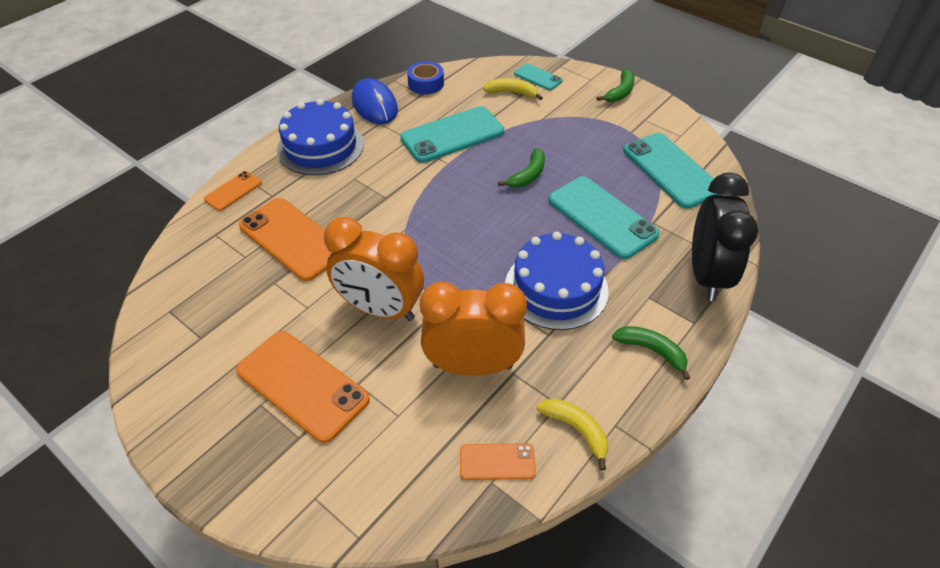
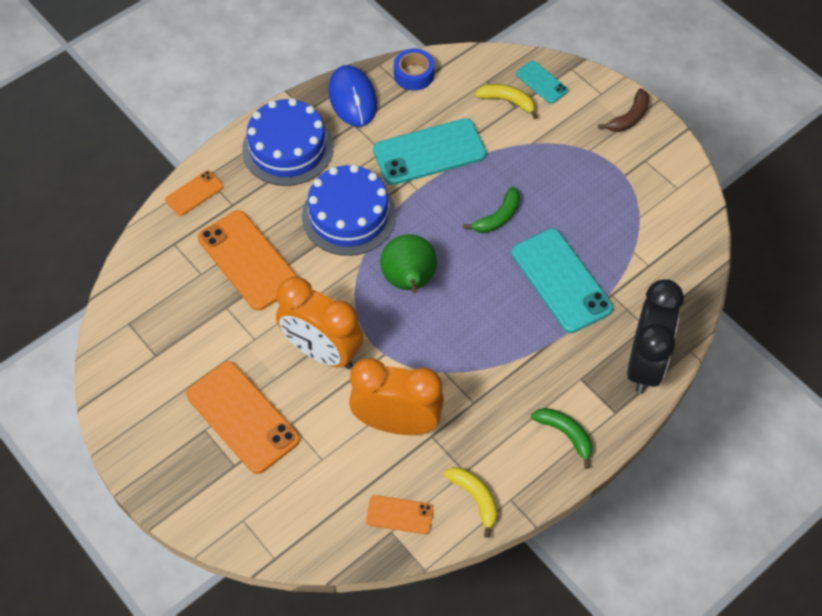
camera: 10 degrees right, 10 degrees up
(456, 236) = (409, 281): none -> green pear
(556, 288) = (493, 355): blue cake -> blue cake (349, 215)
(620, 92) = (629, 117): green banana -> brown banana
(671, 170) = (651, 233): turquoise phone -> none

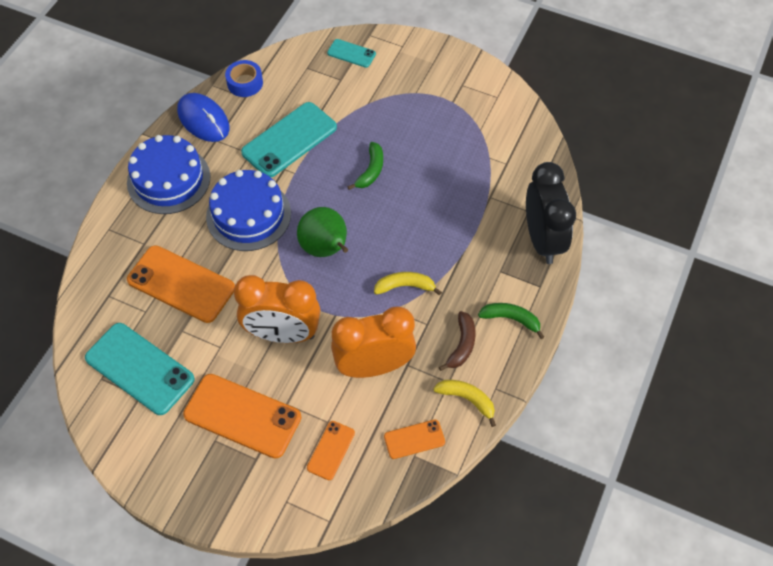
camera: 25 degrees left, 0 degrees up
(194, 193) = (105, 247): orange phone -> orange phone (331, 450)
(507, 101) = (332, 77): yellow banana -> yellow banana (405, 286)
(561, 280) = (446, 201): turquoise phone -> turquoise phone (139, 368)
(629, 117) = (433, 57): brown banana -> brown banana (462, 345)

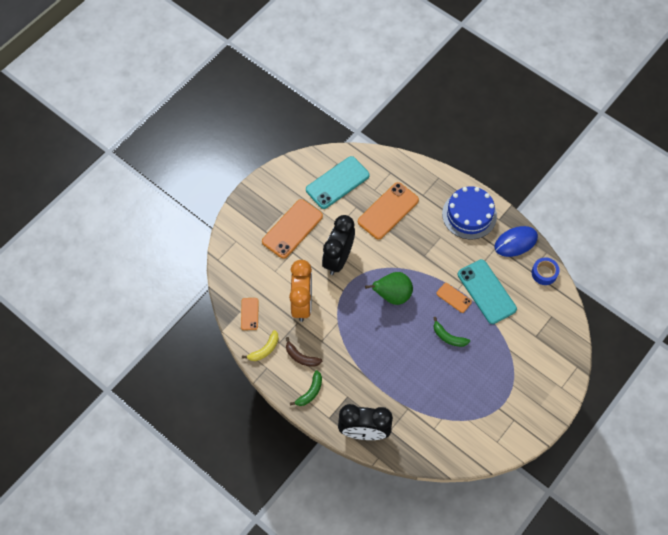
camera: 105 degrees right, 5 degrees up
(248, 215) = (430, 256): blue cake -> none
(282, 334) = (338, 259): orange clock -> black clock
(331, 450) = (257, 269): orange phone -> orange phone (454, 297)
(351, 53) = (560, 349): turquoise phone -> none
(405, 286) = (352, 335): yellow banana -> none

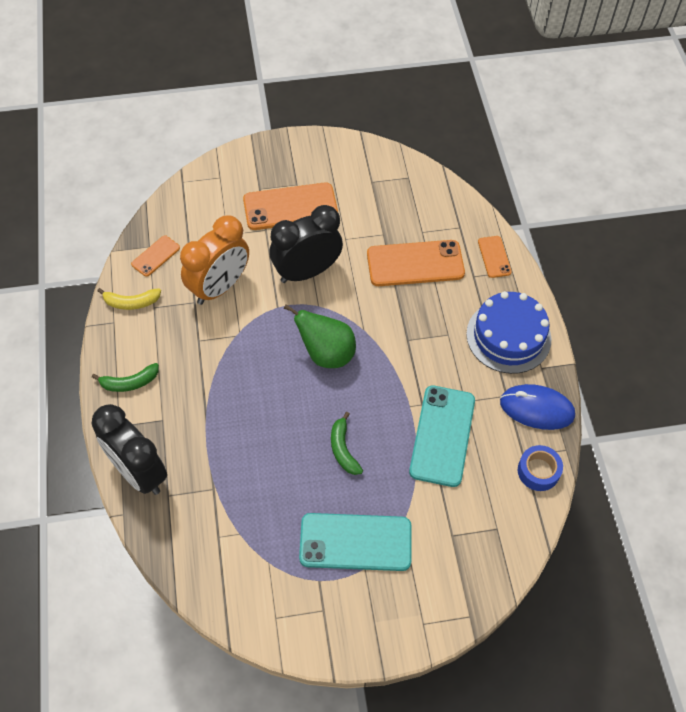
camera: 40 degrees right, 5 degrees down
(301, 357) = (159, 339): brown banana -> none
(337, 182) = (388, 196): turquoise phone -> turquoise phone (355, 542)
(454, 297) = (395, 411): orange phone -> orange phone (494, 257)

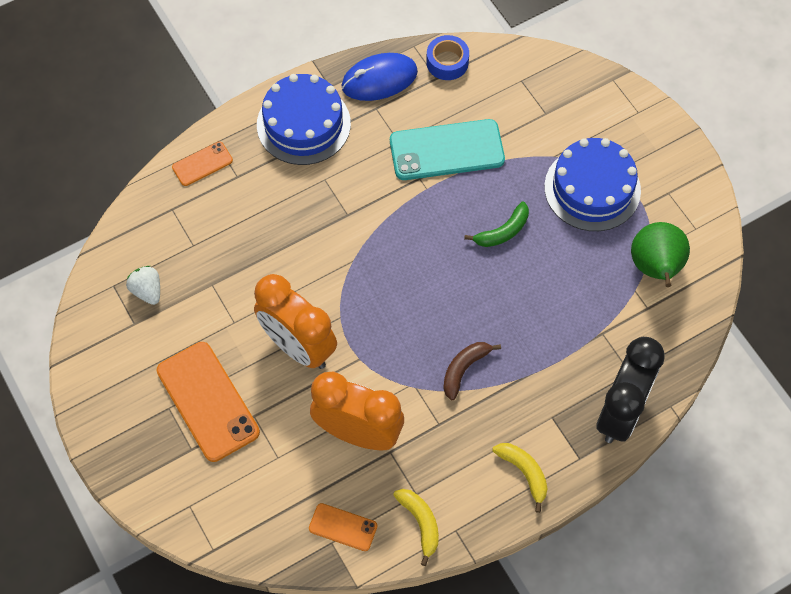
camera: 110 degrees left, 5 degrees up
(129, 382) = (524, 473): green banana -> yellow banana
(233, 373) = (464, 369): none -> brown banana
(306, 272) = (298, 346): black clock -> orange clock
(326, 354) = (399, 286): green pear -> green pear (655, 268)
(355, 542) = (592, 188): turquoise phone -> blue cake
(395, 195) = (147, 291): none -> white strawberry
(415, 263) = (242, 238): orange phone -> none
(537, 408) = (379, 79): blue mouse -> blue mouse turned 75 degrees clockwise

